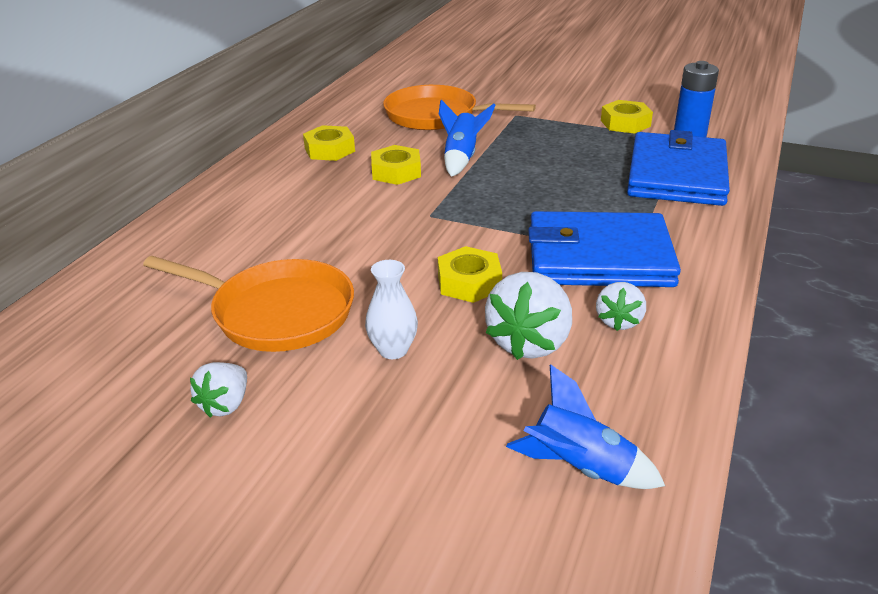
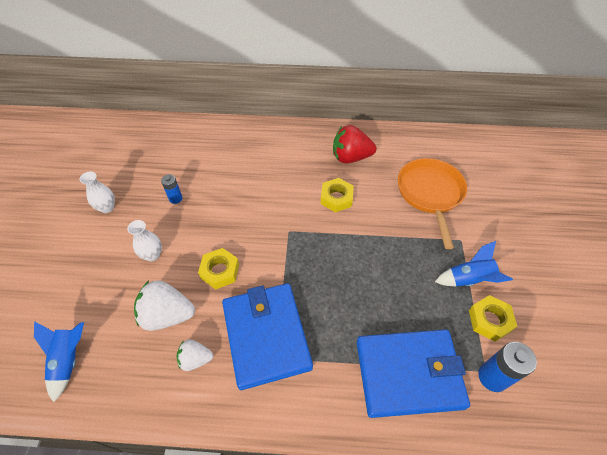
camera: 70 degrees right, 20 degrees up
(225, 405) = (107, 207): white strawberry -> white vase
(276, 312) = (175, 198): orange pan -> blue battery
(329, 150) = (351, 157): yellow nut -> red strawberry
(461, 158) = (371, 226): blue rocket -> blue rocket (469, 279)

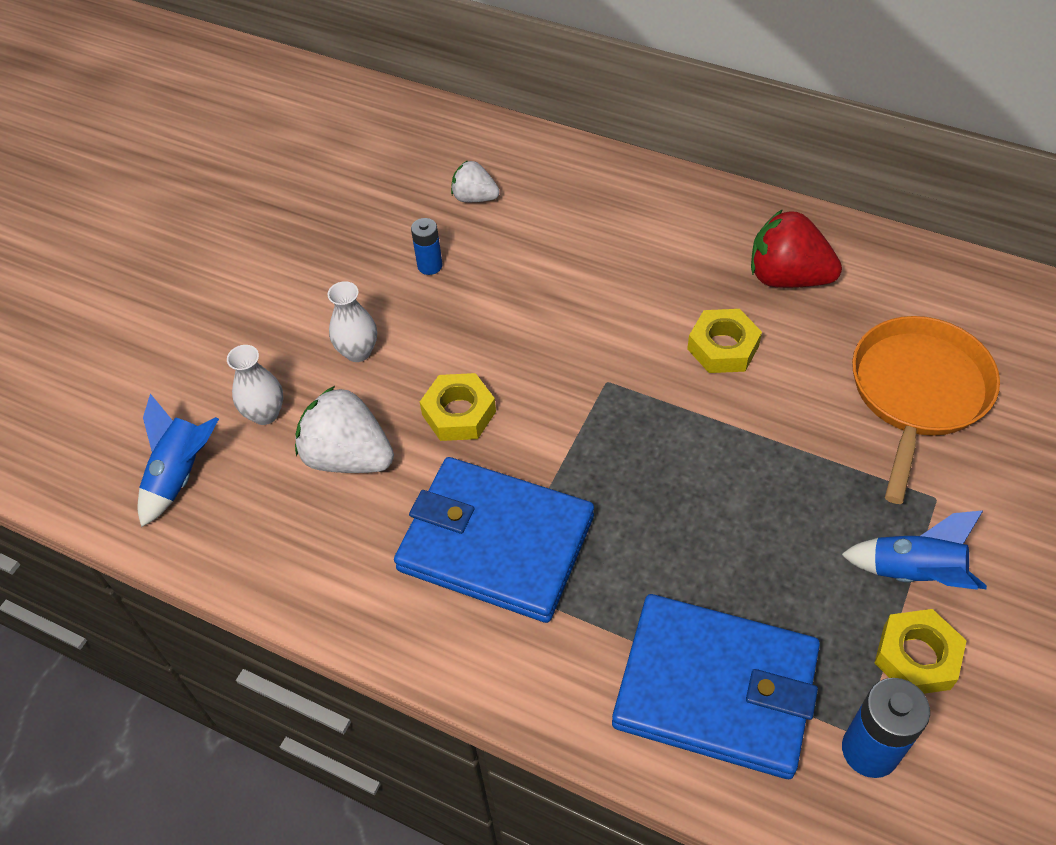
camera: 25 degrees right, 0 degrees up
(107, 207) = (311, 249): white vase -> white vase (265, 414)
(195, 359) = (368, 540): white strawberry -> white strawberry (474, 198)
(266, 335) = (495, 543): blue wallet -> blue wallet turned 75 degrees counterclockwise

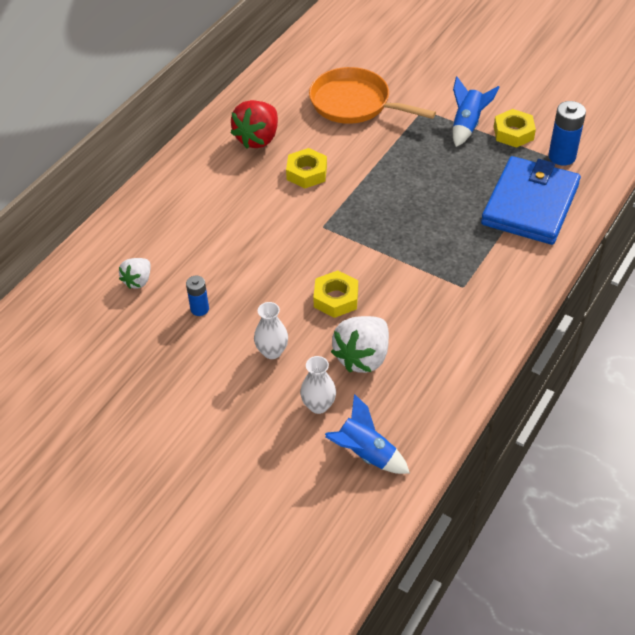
camera: 85 degrees left, 5 degrees down
(495, 543) = (436, 286): blue wallet -> none

